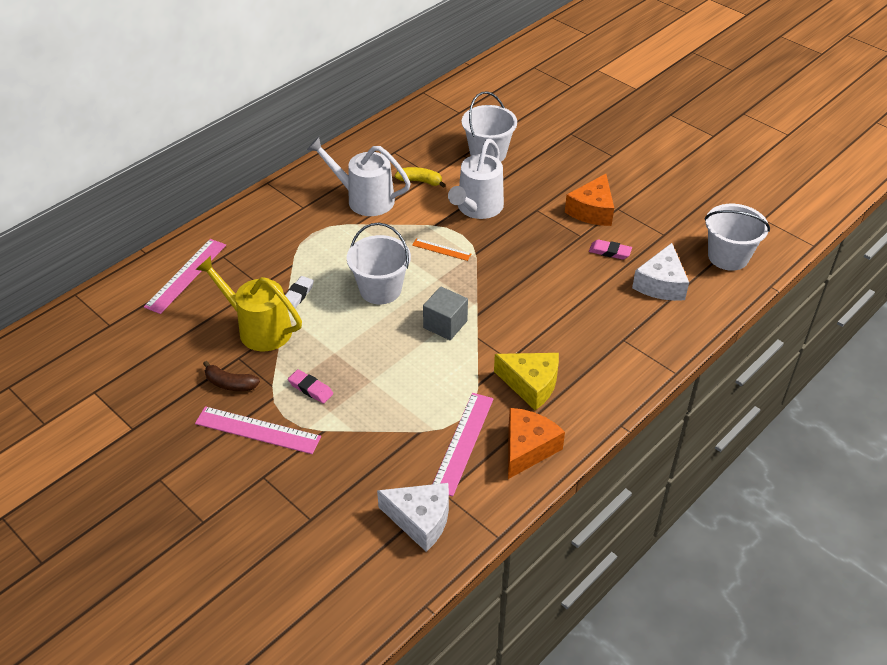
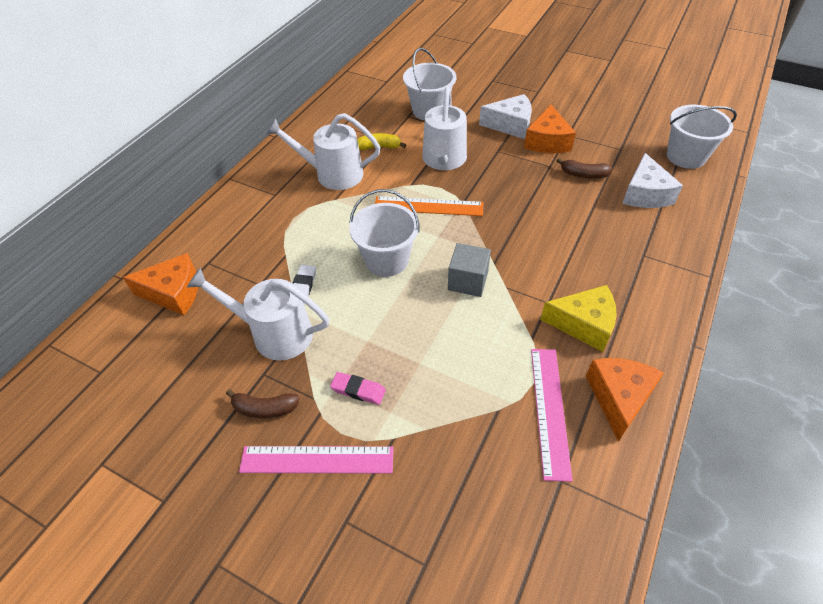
camera: 15 degrees left, 5 degrees up
(186, 275) = (174, 293): pink ruler -> orange cheese
(258, 328) = (274, 333): yellow watering can -> white watering can
(420, 520) = (551, 524): white cheese -> white cheese (510, 125)
(441, 249) = (428, 206): orange ruler -> orange ruler, size x1.80
(610, 252) = (583, 175): pink eraser -> brown banana

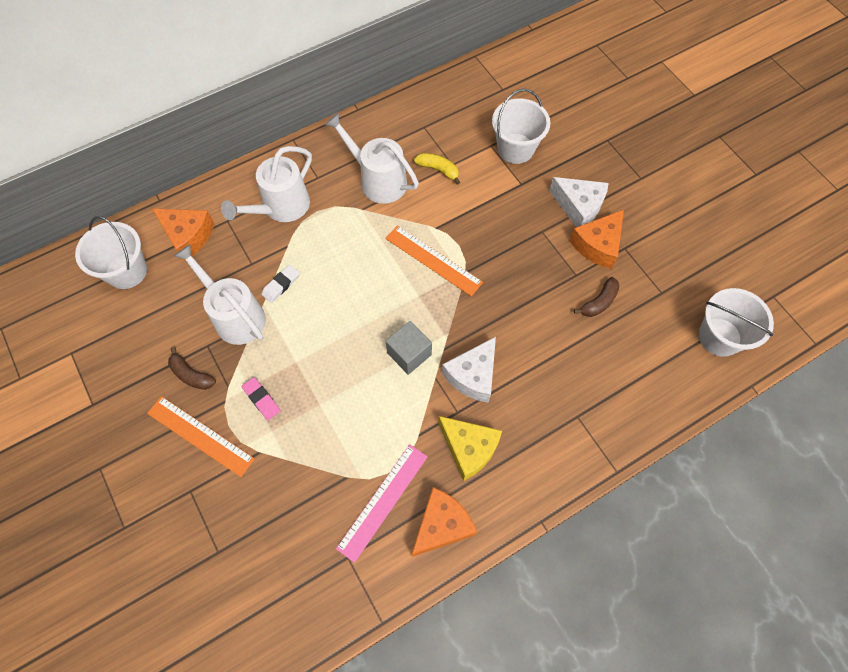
camera: 30 degrees right, 15 degrees up
(317, 460) = (200, 436): pink ruler -> orange ruler
(386, 260) = (360, 296): white bucket -> white bucket (126, 271)
(443, 161) = (483, 216): white watering can -> white watering can (281, 207)
(583, 175) = (599, 302): brown banana -> brown banana turned 90 degrees counterclockwise
(645, 194) = (638, 356): white cheese -> white cheese (473, 375)

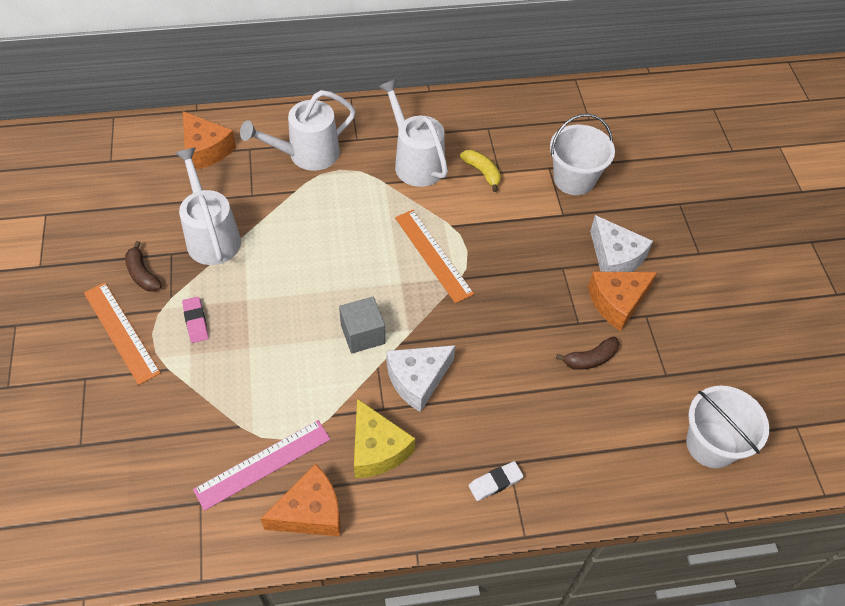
camera: 20 degrees right, 10 degrees down
(126, 271) = (133, 161): white bucket -> none
(281, 285) = (270, 224): white eraser -> white eraser (495, 482)

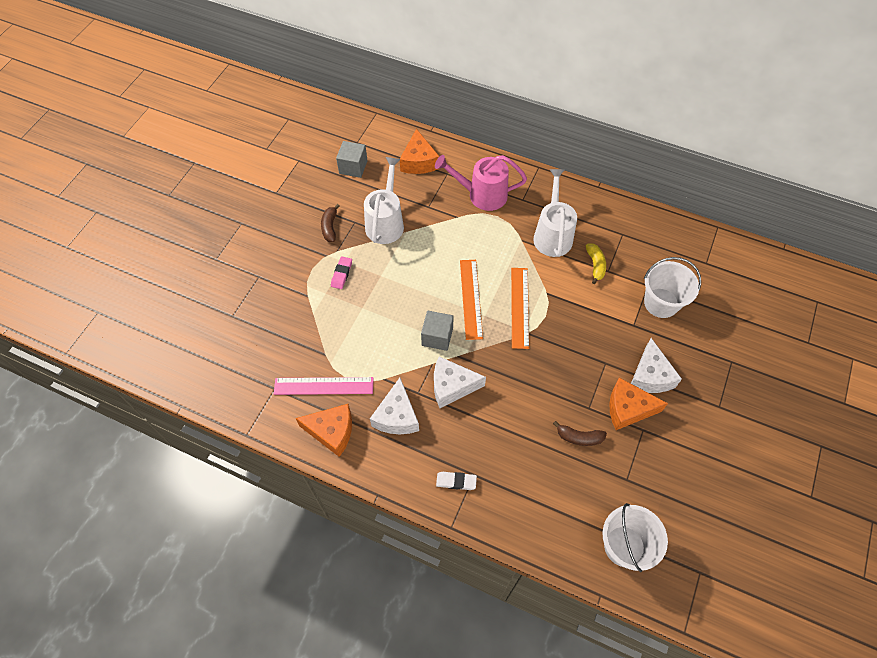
camera: 35 degrees right, 5 degrees up
(121, 332) = (295, 258): orange ruler -> orange ruler (470, 298)
(125, 191) = (353, 167): none -> grey cube
(306, 154) = (481, 195): white watering can -> pink watering can
(377, 449) = (396, 416): yellow cheese -> white cheese

